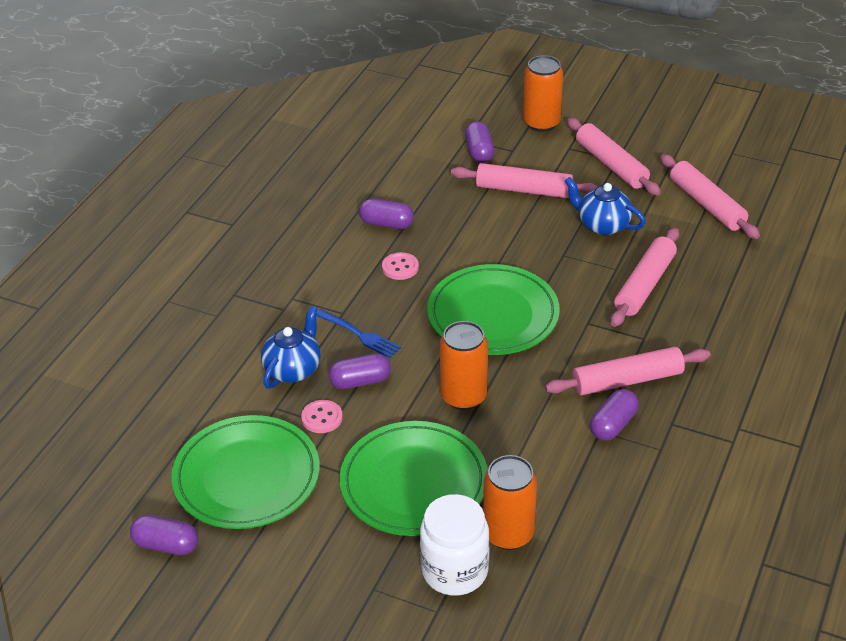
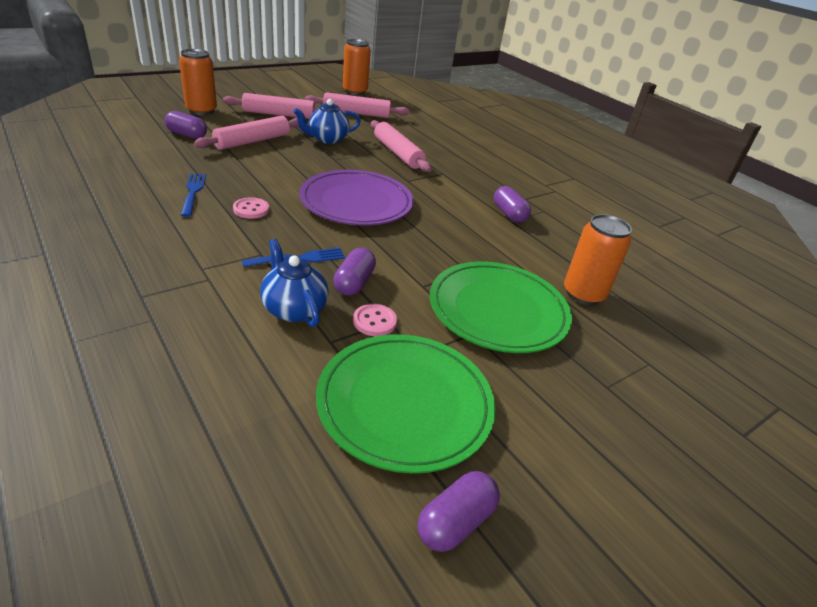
camera: 65 degrees left, 5 degrees down
(386, 224) = (193, 192): purple capsule -> blue fork
(454, 571) = (608, 335): white jar -> none
(464, 396) = (425, 249): orange can -> orange can (355, 91)
(493, 315) = (356, 202): green plate -> purple plate
(627, 380) = (474, 193): pink rolling pin -> none

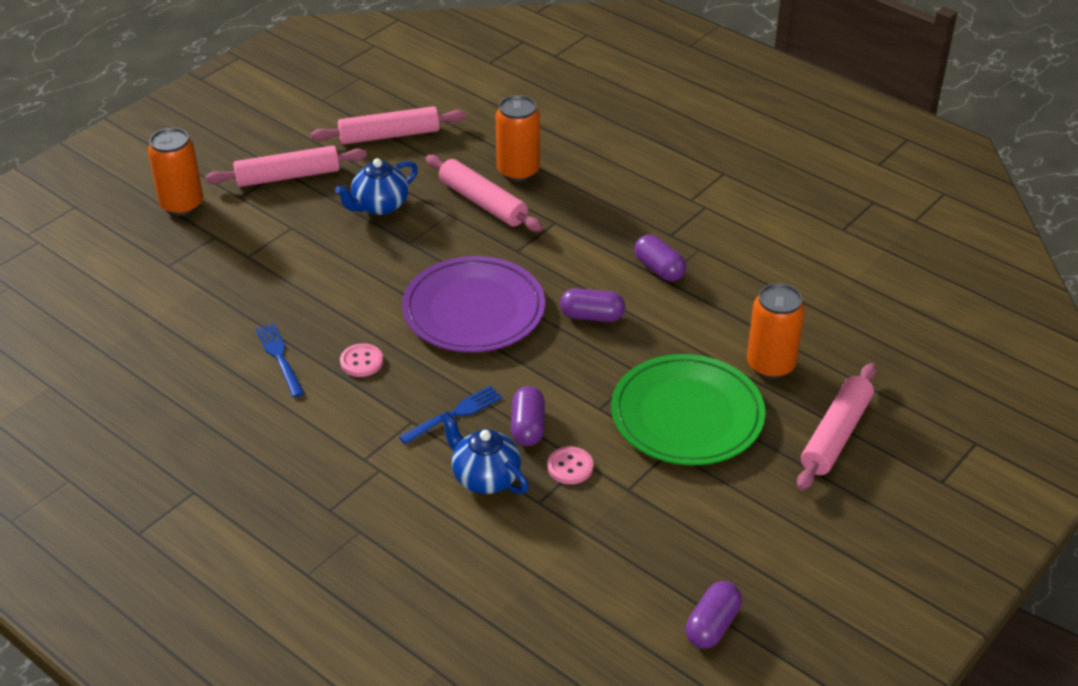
camera: 10 degrees left, 5 degrees up
(187, 135) = (199, 261): purple capsule -> purple capsule (592, 316)
(252, 141) = (288, 244): pink rolling pin -> pink rolling pin (835, 435)
(355, 91) = (361, 83): orange can -> orange can (518, 171)
(405, 403) = (634, 542): green plate -> none

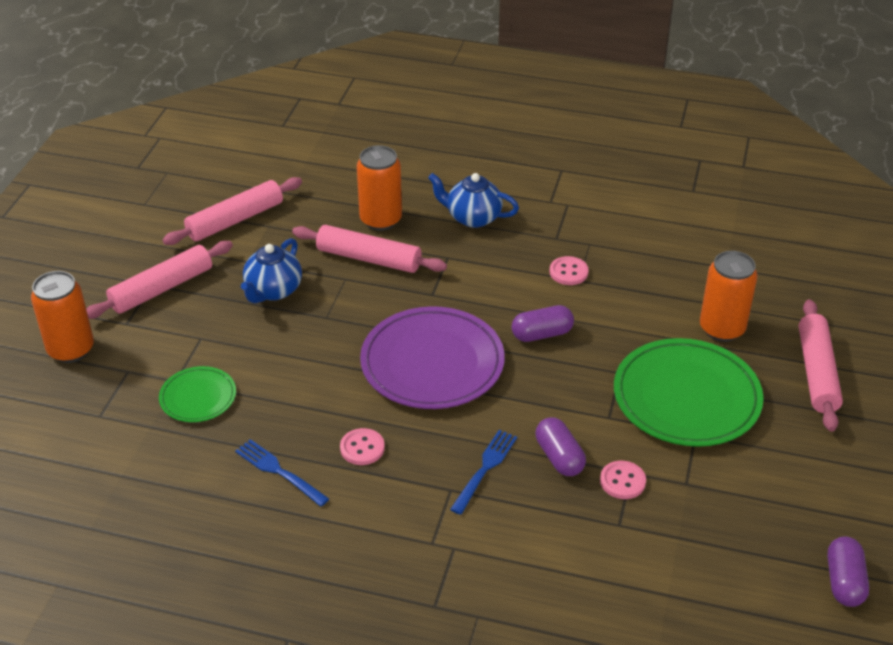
camera: 25 degrees left, 0 degrees up
(256, 276) = (198, 397): none -> green plate
(485, 478) = (555, 519): blue teapot -> blue teapot (473, 217)
(659, 269) = (568, 272): purple capsule -> pink button

